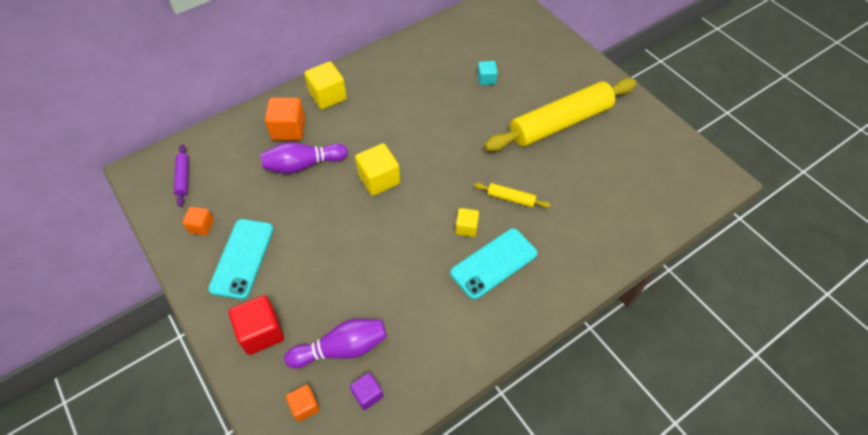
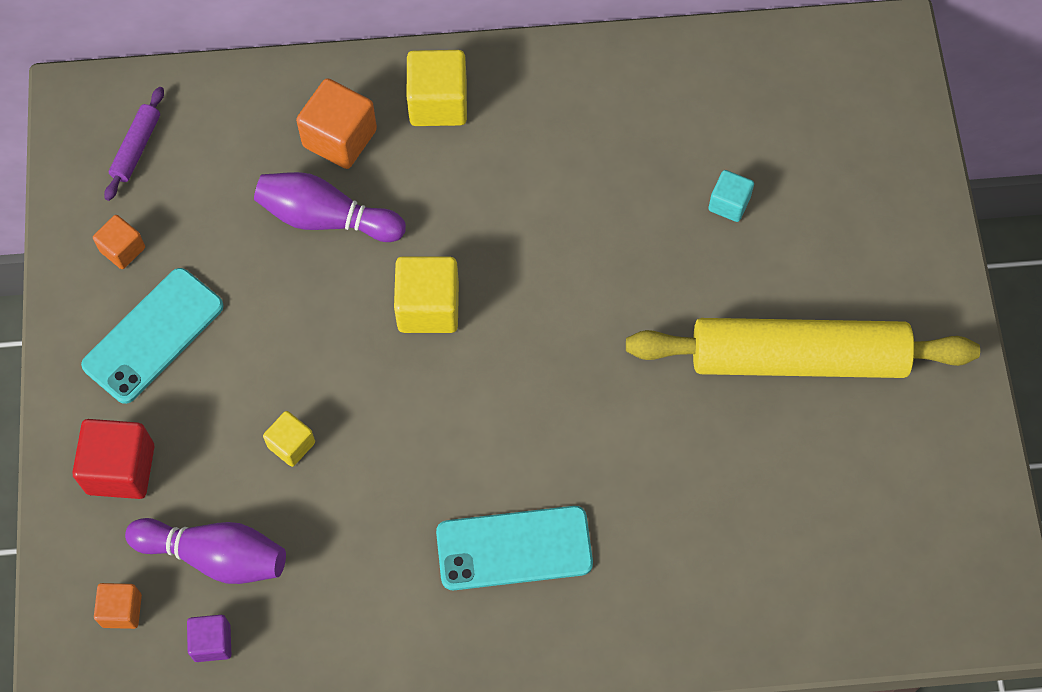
camera: 30 degrees right, 10 degrees up
(466, 227) = (511, 466): yellow cube -> yellow cube (291, 444)
(511, 198) = (615, 453): yellow rolling pin -> none

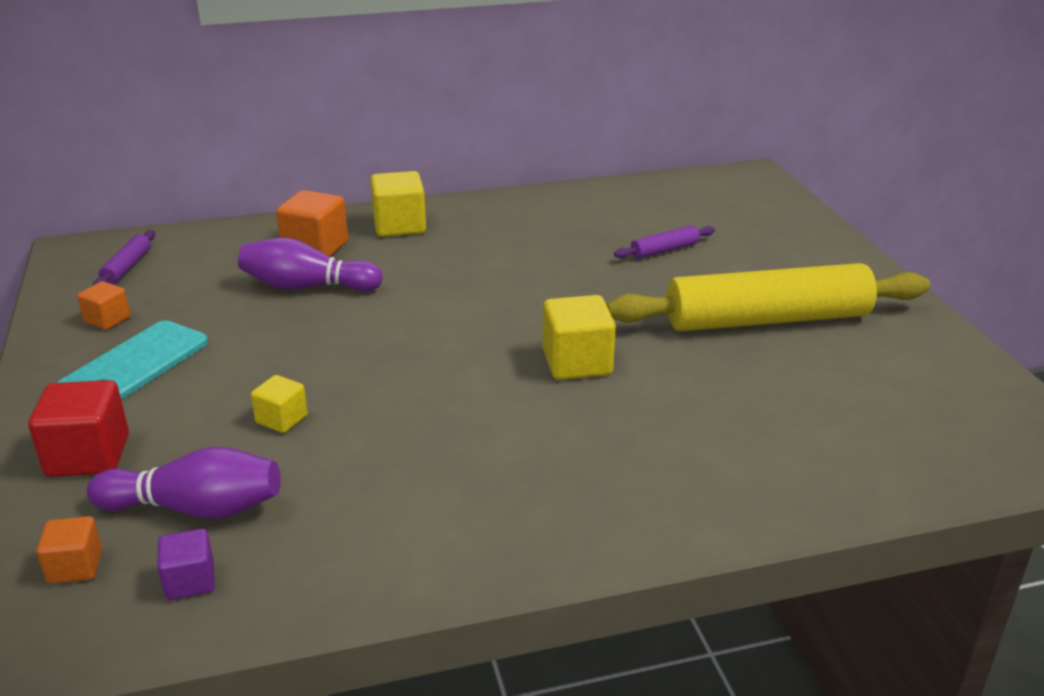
camera: 10 degrees left, 35 degrees down
(428, 307) = (411, 324): yellow cube -> yellow cube (577, 363)
(514, 548) = (538, 464): turquoise phone -> none
(729, 204) = (664, 250): turquoise cube -> purple rolling pin

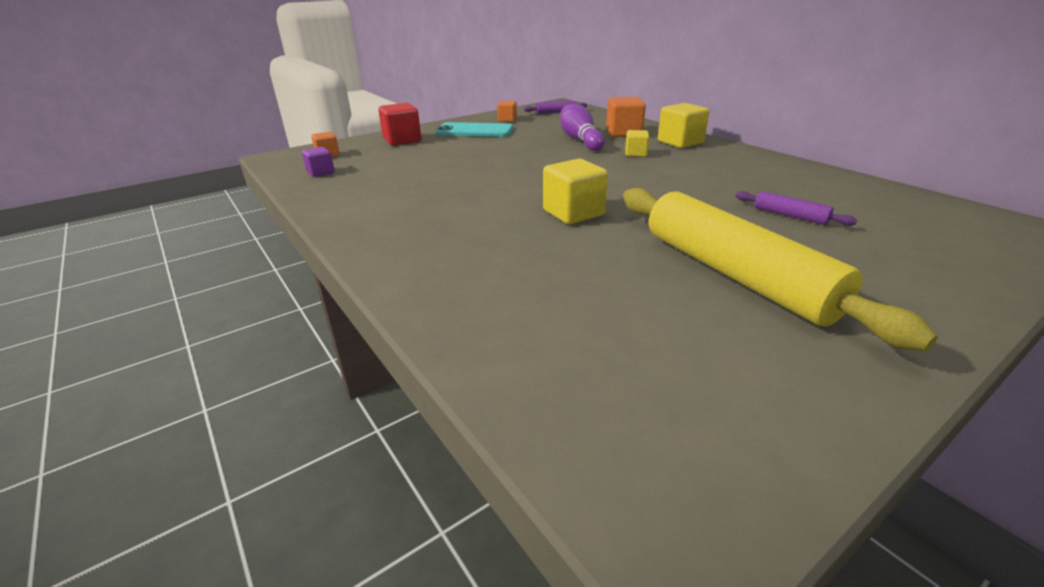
camera: 70 degrees right, 0 degrees up
(195, 508) = (372, 162): purple bowling pin -> none
(282, 419) = (450, 161): yellow cube -> yellow cube (635, 153)

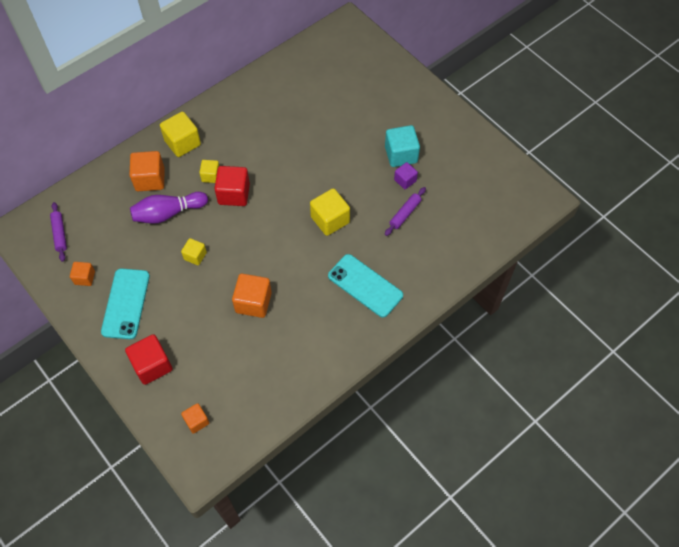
camera: 95 degrees left, 30 degrees up
(321, 172) = (247, 408): purple cube -> purple cube (405, 180)
(447, 235) = (365, 286): none -> turquoise phone
(452, 173) = (253, 302): none -> orange cube
(523, 150) = (195, 256): none -> yellow cube
(611, 163) = (234, 194): none -> red cube
(735, 274) = (401, 154): yellow rolling pin -> turquoise cube
(790, 216) = (331, 114): purple rolling pin -> purple rolling pin (405, 214)

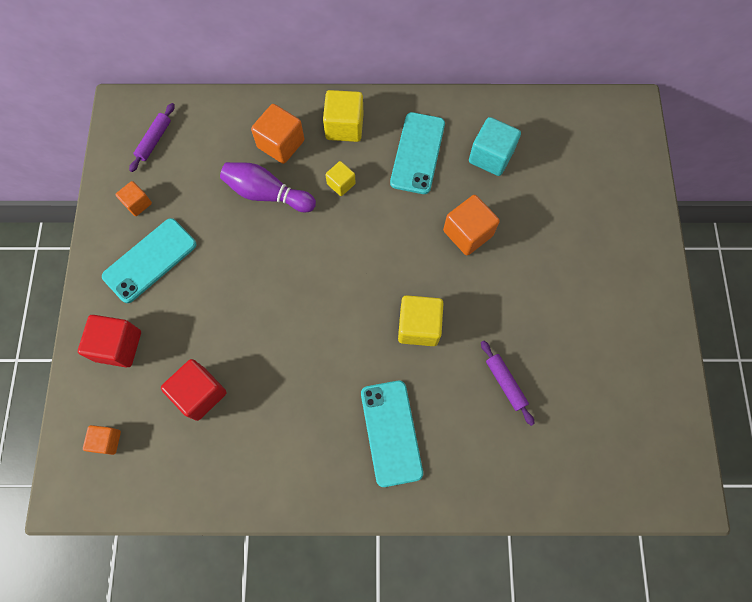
camera: 40 degrees right, 10 degrees up
(195, 256) = (253, 260): yellow cube -> none
(234, 194) = (346, 221): red cube -> red cube (200, 393)
(243, 128) = (418, 153): none -> turquoise phone
(253, 302) = (265, 357): orange cube -> orange cube (467, 233)
(401, 154) = (560, 309): turquoise cube -> turquoise cube (491, 156)
(405, 180) = (539, 343): purple cube -> none
(405, 214) = (505, 383): purple rolling pin -> purple rolling pin turned 75 degrees clockwise

